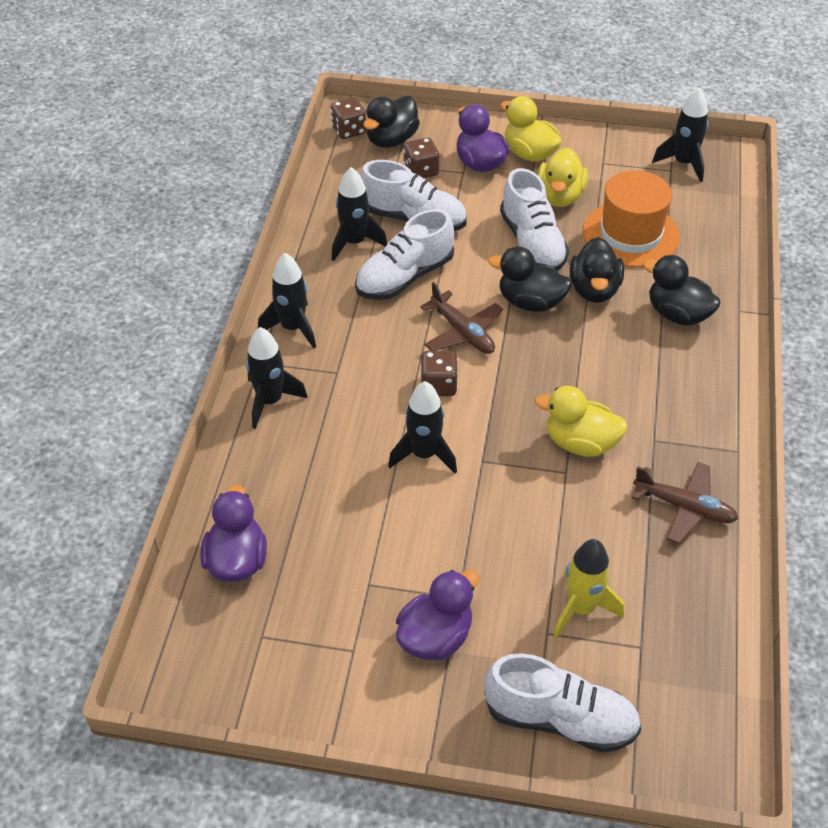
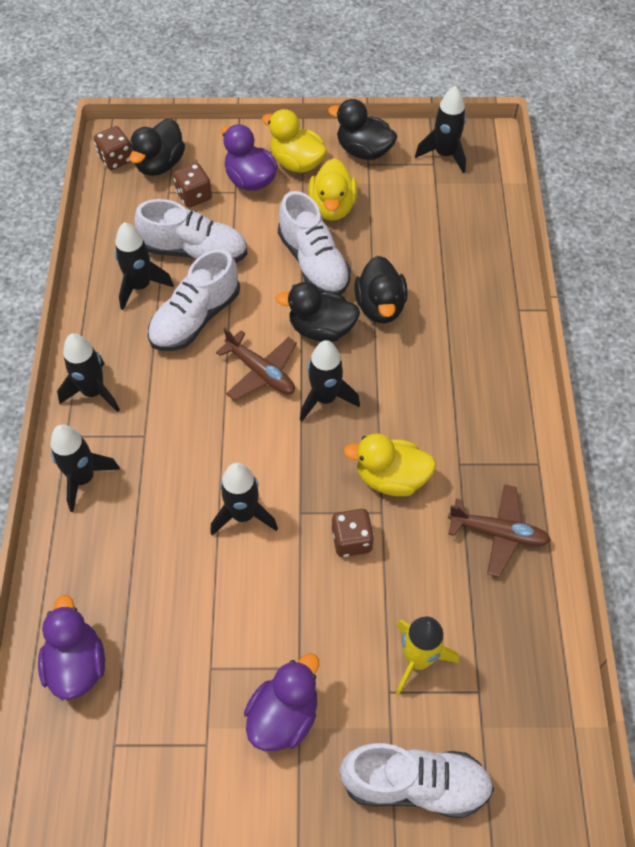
camera: 10 degrees left, 10 degrees up
(438, 385) = (246, 435): brown dice -> brown dice (351, 540)
(524, 364) = (325, 398): none -> black rocket
(630, 234) = (406, 240): orange hat -> none
(677, 314) = (462, 322): black duck -> black duck (363, 151)

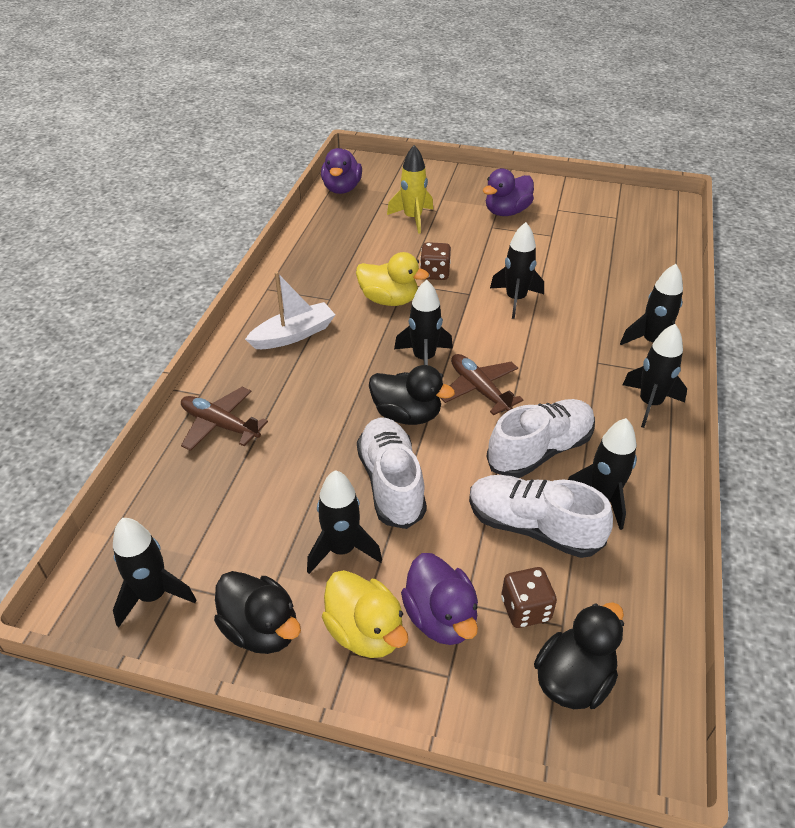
camera: 165 degrees left, 15 degrees down
(77, 664) = (645, 250): purple duck -> purple duck (342, 189)
(116, 159) = (645, 708): brown dice -> none
(332, 207) = (342, 549): yellow duck -> black rocket
(380, 306) = (337, 423): black duck -> none
(415, 784) = (436, 181): white shoe -> none
(471, 400) = (293, 335): none -> white boat
(498, 533) = (324, 260): brown plane -> brown plane (220, 425)

